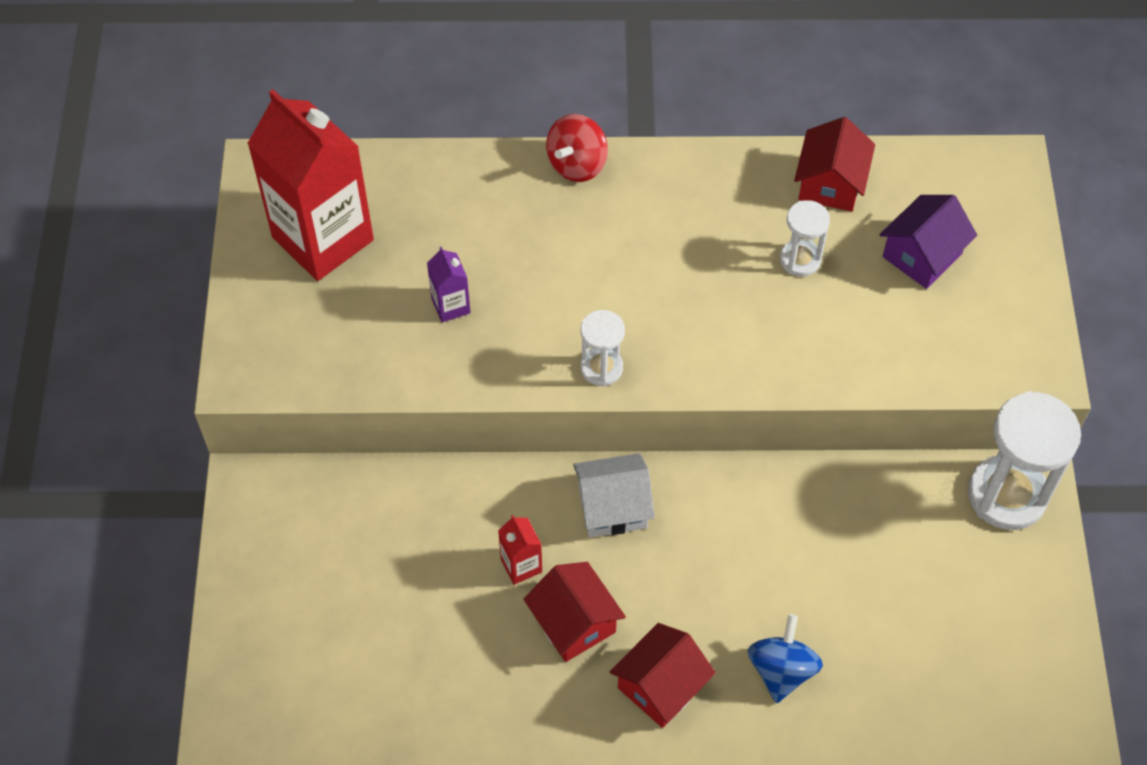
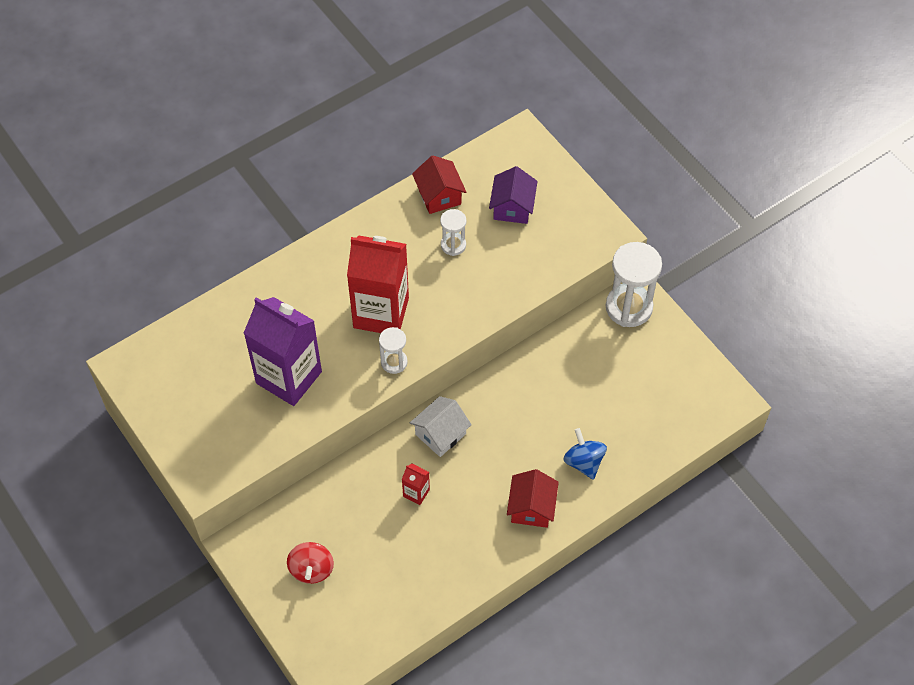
camera: 35 degrees left, 0 degrees up
(323, 239) = (189, 383): red carton -> red carton (381, 313)
(451, 306) = (289, 377): purple carton -> purple carton, size x2.42
(574, 623) = (465, 504): red house -> none
(577, 164) = (298, 261): red spinning top -> red spinning top (311, 569)

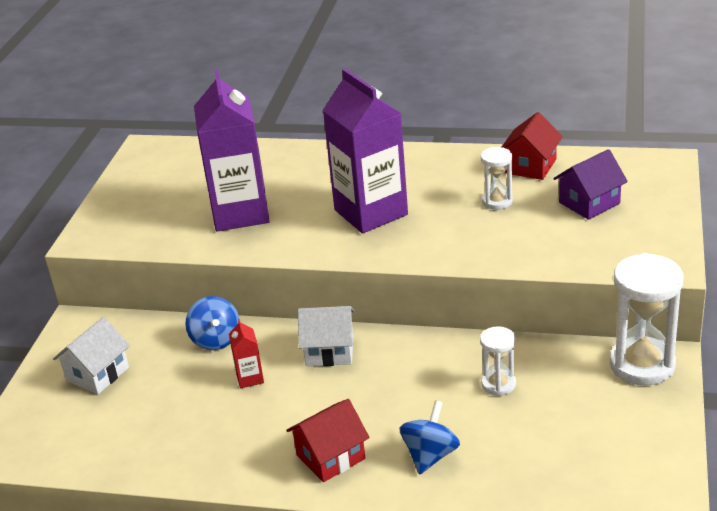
camera: 50 degrees right, 25 degrees down
(311, 569) = (97, 374): red spinning top -> white house
(356, 482) = (216, 340): none -> blue spinning top
(381, 313) = (371, 212): red carton -> purple carton
(394, 362) = (333, 248): white hourglass -> white hourglass (498, 384)

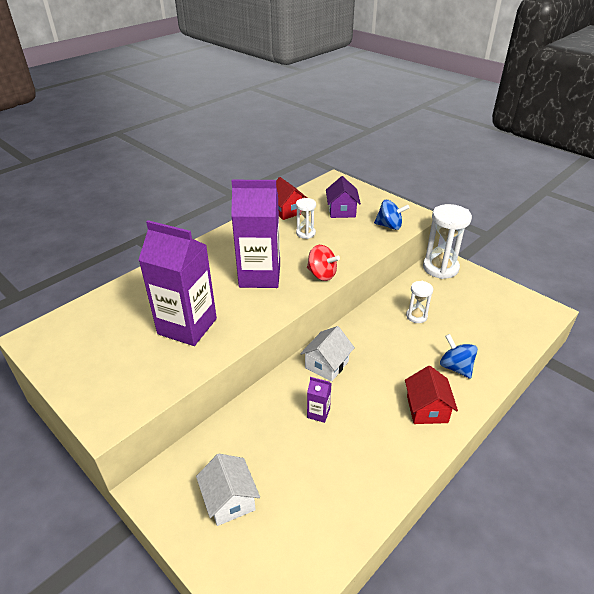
camera: 60 degrees left, 5 degrees up
(216, 340) = (260, 412): blue spinning top -> blue spinning top (389, 226)
(250, 378) = (318, 413): red carton -> purple carton
(423, 250) = (322, 274): none -> red spinning top

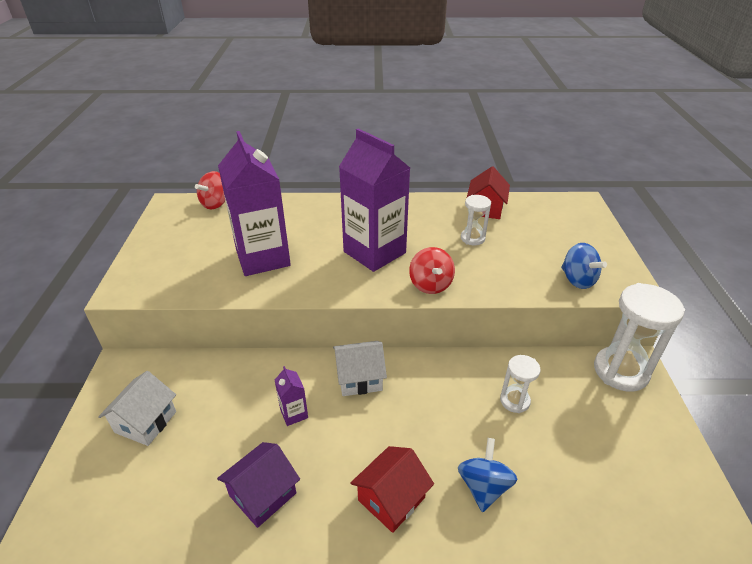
camera: 45 degrees right, 0 degrees up
(77, 313) = (216, 203): none -> red spinning top
(342, 211) = (544, 236): purple house -> purple house (263, 494)

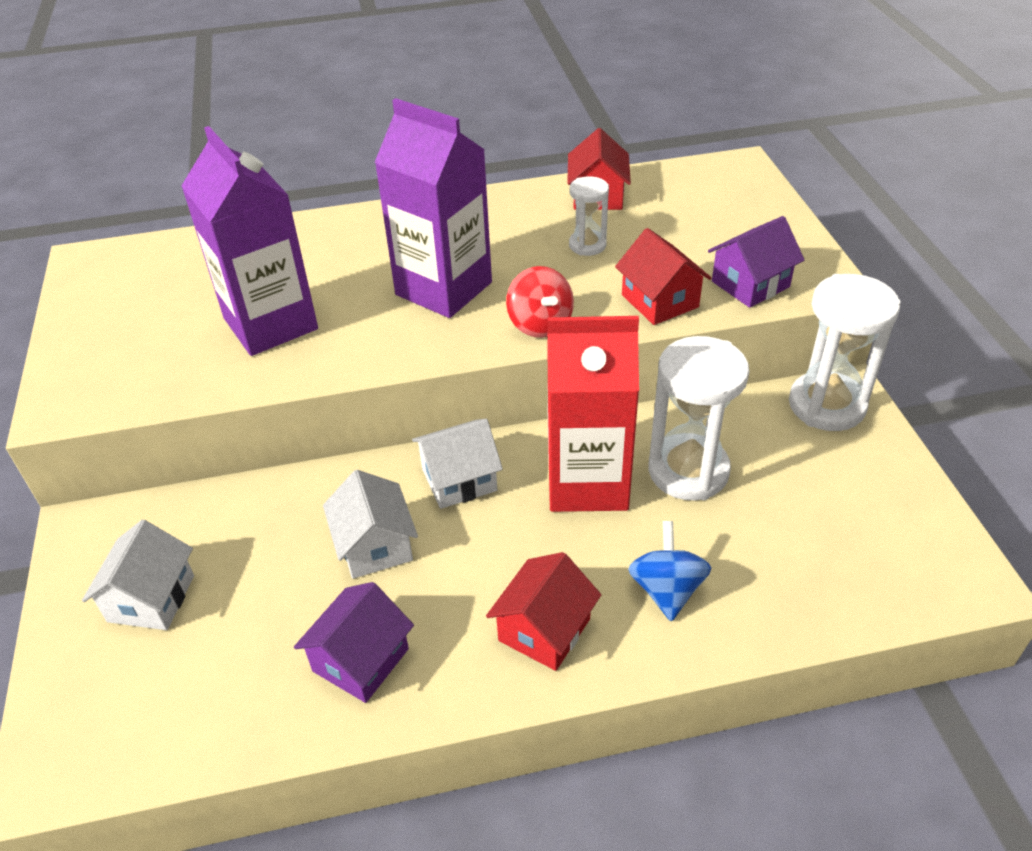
camera: 10 degrees left, 5 degrees up
(216, 203) = (164, 248): red spinning top -> none
(294, 413) = (375, 545): purple carton -> white house
(443, 396) = (587, 482): none -> red carton
(513, 282) = (660, 301): none -> red house
(514, 401) = (688, 471): white hourglass -> white hourglass, size x1.88
(577, 280) = (750, 284): blue spinning top -> purple house

